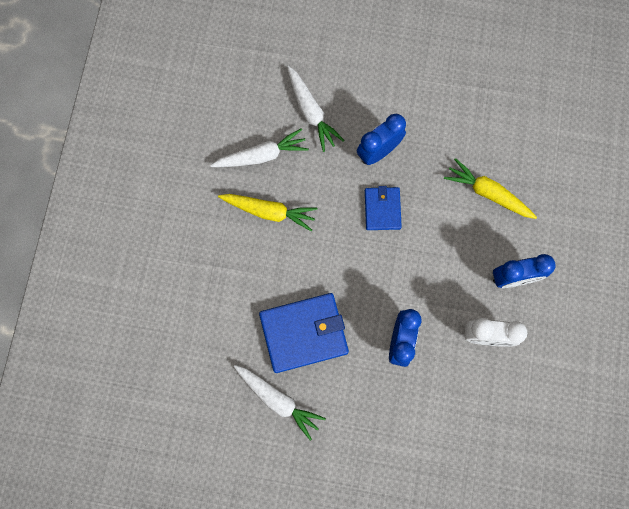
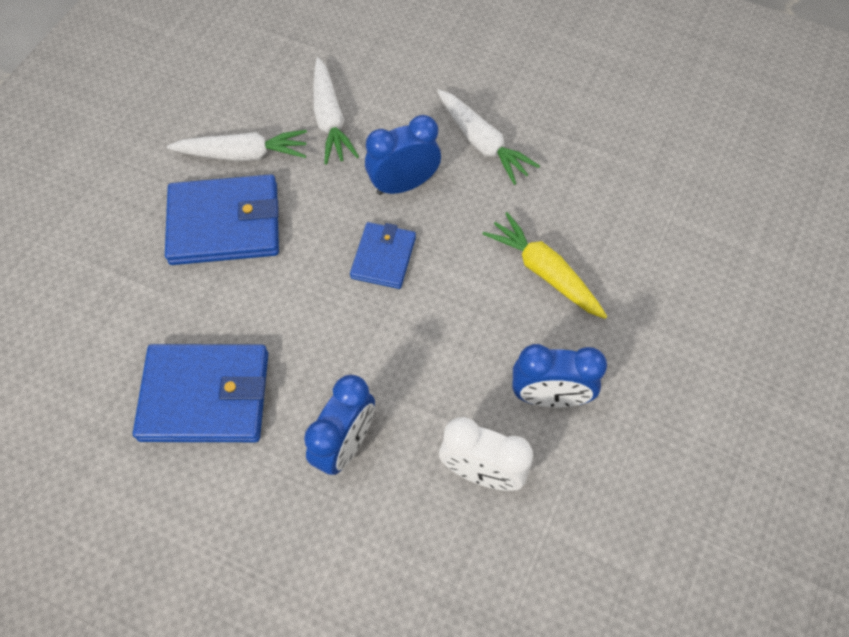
camera: 15 degrees right, 15 degrees down
(269, 211) = (224, 224): yellow carrot -> blue wallet
(278, 400) = (126, 484): white carrot -> white carrot (482, 143)

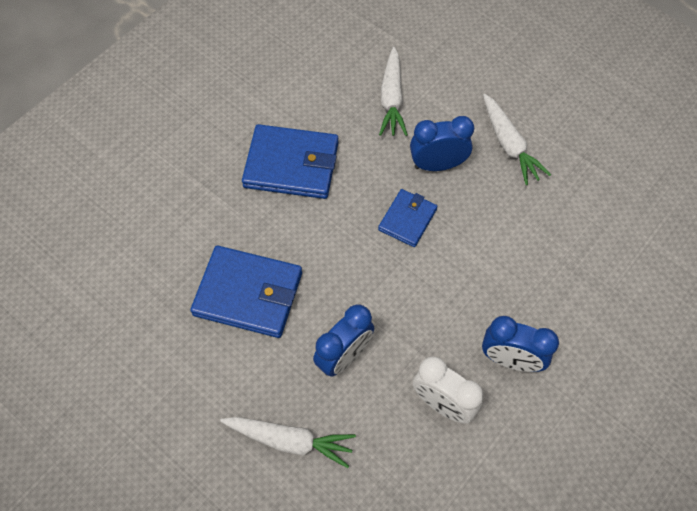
camera: 15 degrees right, 0 degrees up
(243, 154) = (318, 113): white carrot -> white carrot (290, 441)
(544, 272) = (532, 261): yellow carrot -> none

